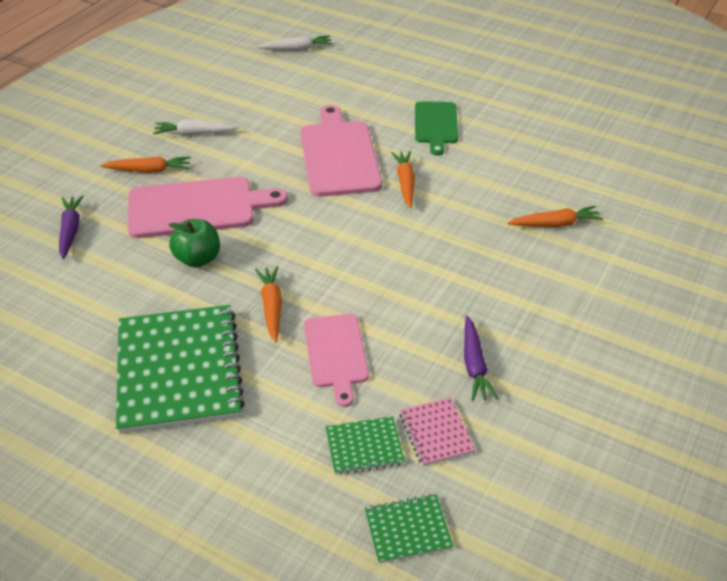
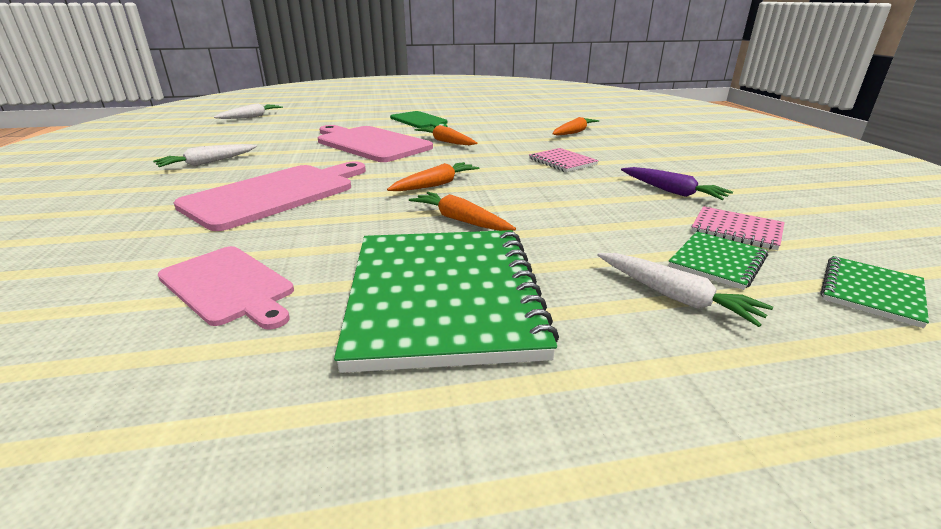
camera: 40 degrees left, 15 degrees down
(70, 231) = (113, 252): purple carrot -> none
(149, 170) = (180, 190): orange carrot -> orange carrot (435, 185)
(179, 370) = (444, 296): green notebook -> green notebook turned 45 degrees clockwise
(198, 259) = (328, 219): green apple -> none
(289, 451) = (674, 297): none -> white carrot
(336, 354) = (571, 223): pink cutting board -> pink cutting board (229, 286)
(456, 272) = (562, 162): none -> pink notebook

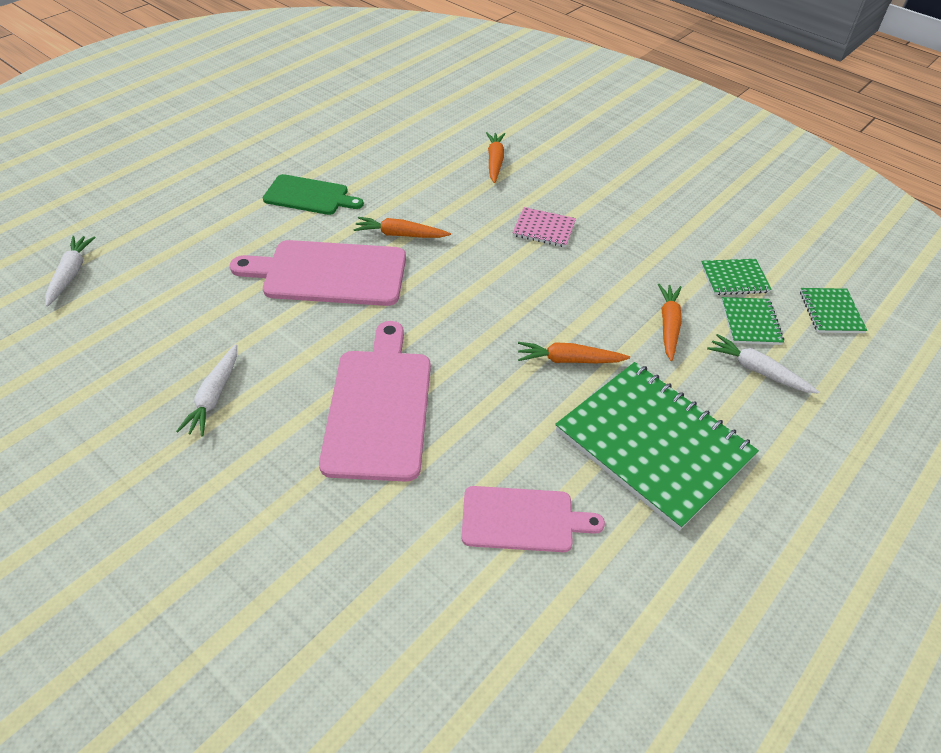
camera: 40 degrees left, 20 degrees up
(435, 185) = (490, 320): orange carrot -> orange carrot (668, 325)
(672, 191) = (661, 243): purple carrot -> none
(674, 297) = (757, 370): white carrot -> white carrot turned 150 degrees counterclockwise
(736, 230) = (734, 278): pink notebook -> green notebook

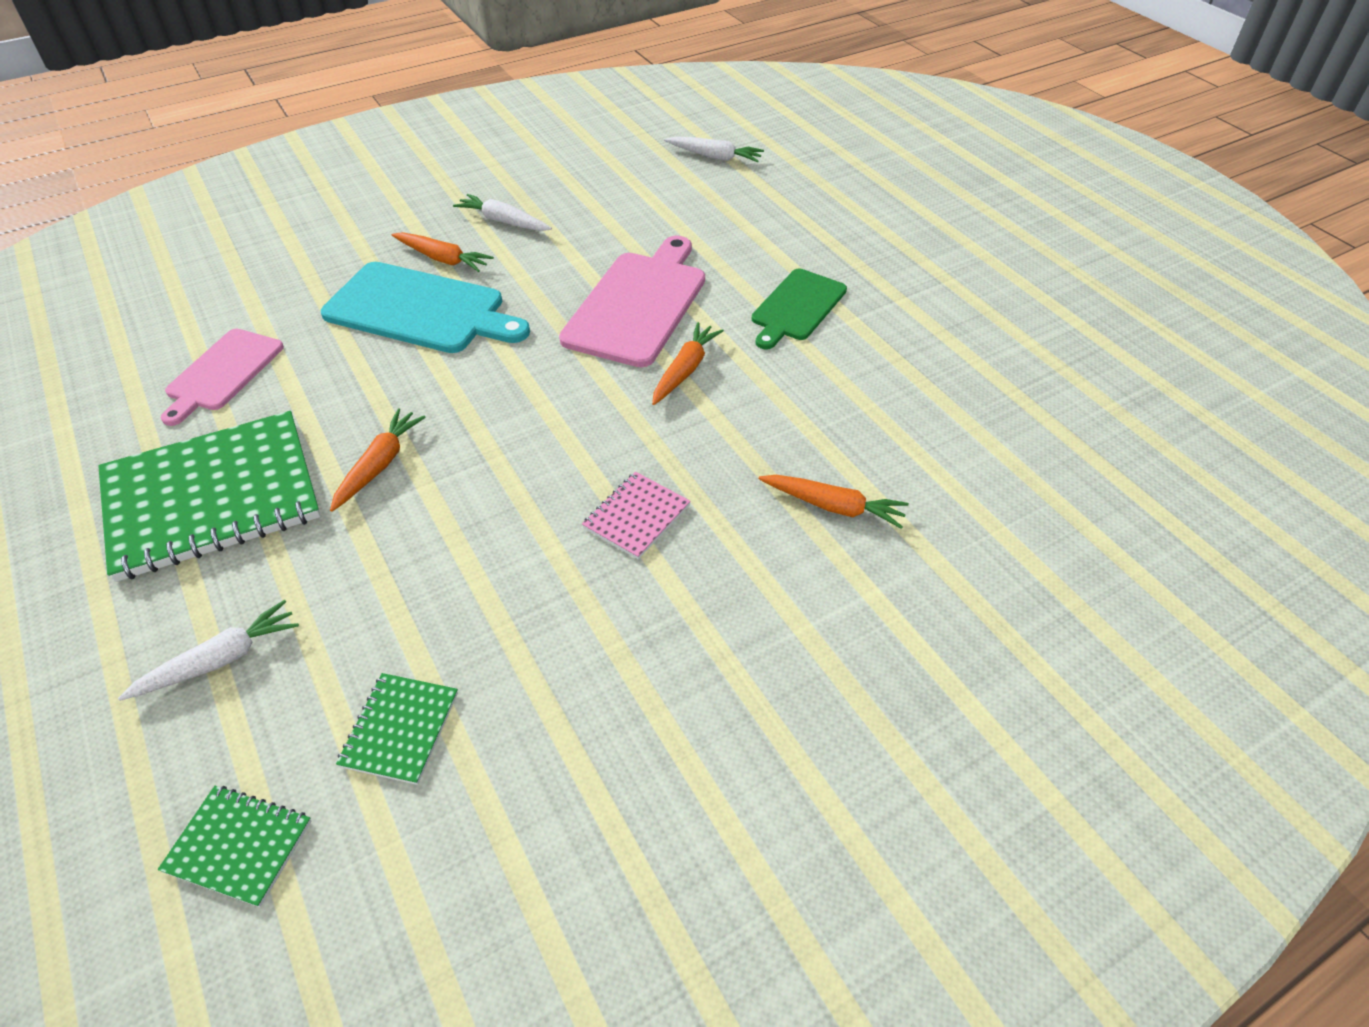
camera: 110 degrees right, 0 degrees up
(379, 407) = (421, 310): pink cutting board -> turquoise cutting board
(668, 325) = (365, 590): orange carrot -> orange carrot (443, 259)
(750, 322) = (301, 701): green notebook -> none

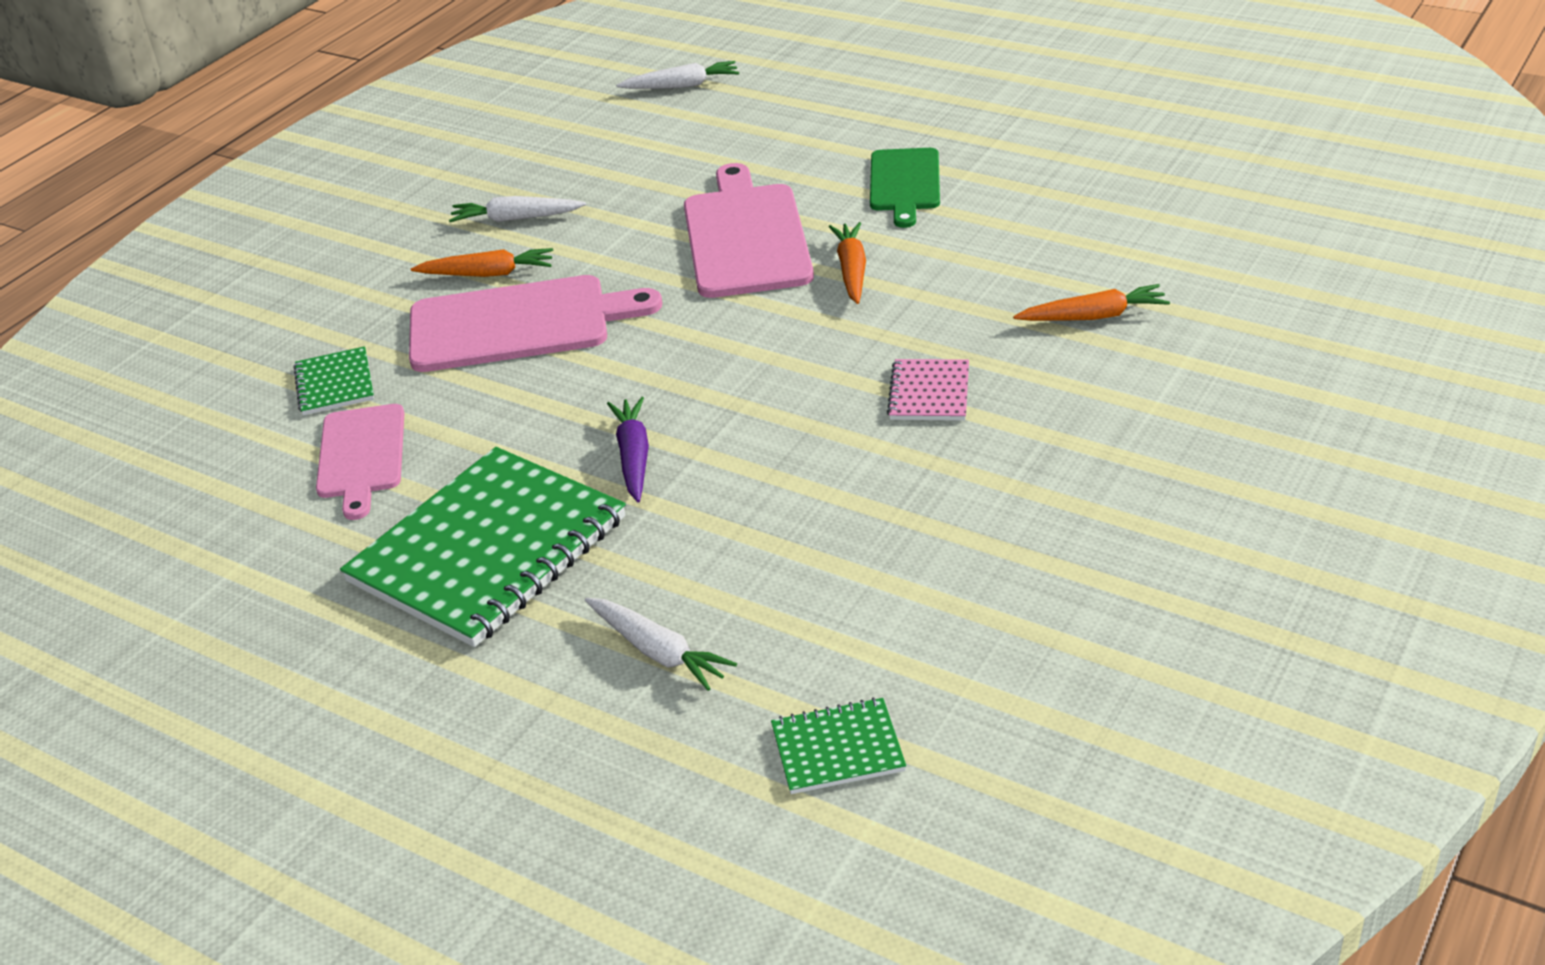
camera: 25 degrees left, 10 degrees down
(219, 660) = (658, 651): white carrot -> white carrot turned 105 degrees clockwise
(379, 465) = (634, 457): orange carrot -> purple carrot
(400, 729) = (887, 617): green notebook -> green notebook (335, 384)
(421, 310) = (518, 324): turquoise cutting board -> pink cutting board

